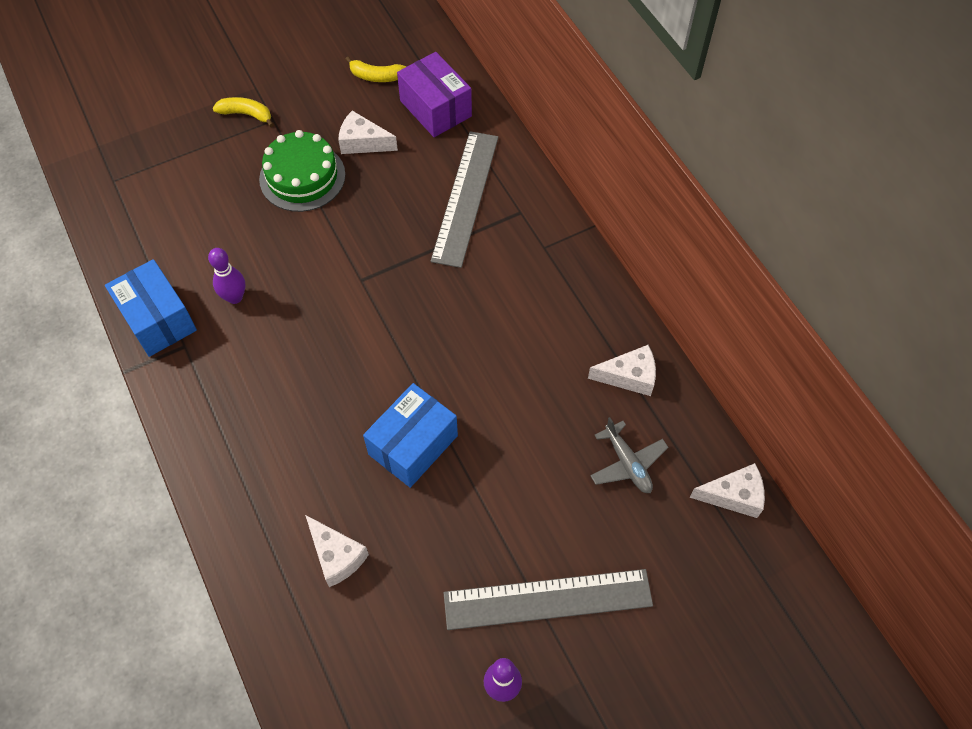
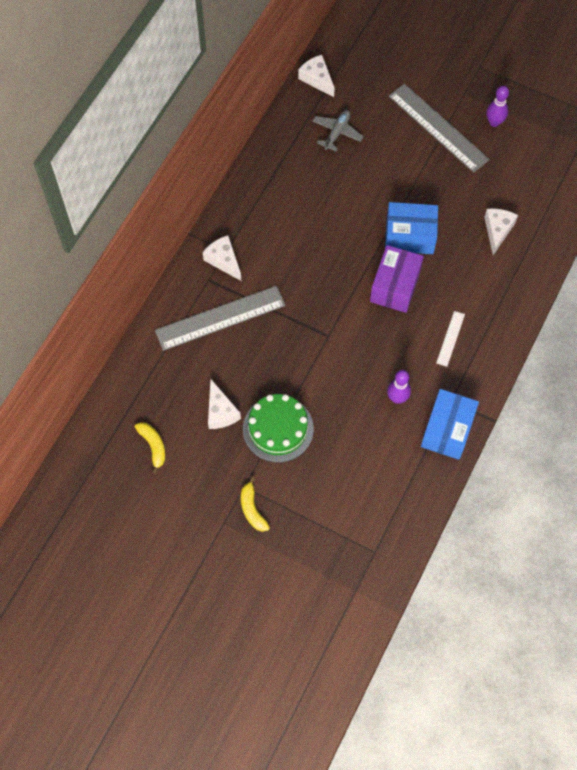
camera: 125 degrees left, 5 degrees up
(250, 396) = (450, 338): none -> white ruler
(435, 108) = (156, 386): purple box -> purple box (395, 286)
(629, 376) = (283, 159): white cheese -> white cheese (223, 260)

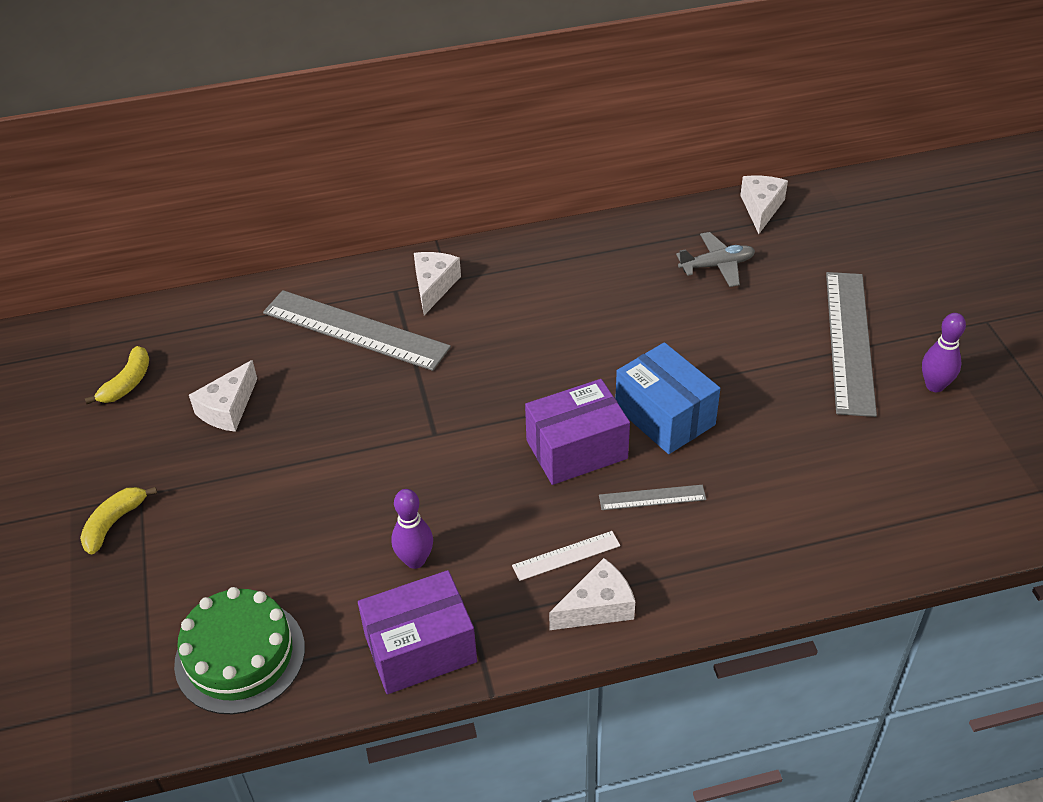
camera: 50 degrees right, 20 degrees down
(278, 429) = (253, 473): green cake -> green cake (240, 656)
(447, 430) = (420, 648): blue box -> purple box
(450, 281) = (652, 498): none -> grey ruler
(497, 231) = (786, 495): white cheese -> white cheese (597, 607)

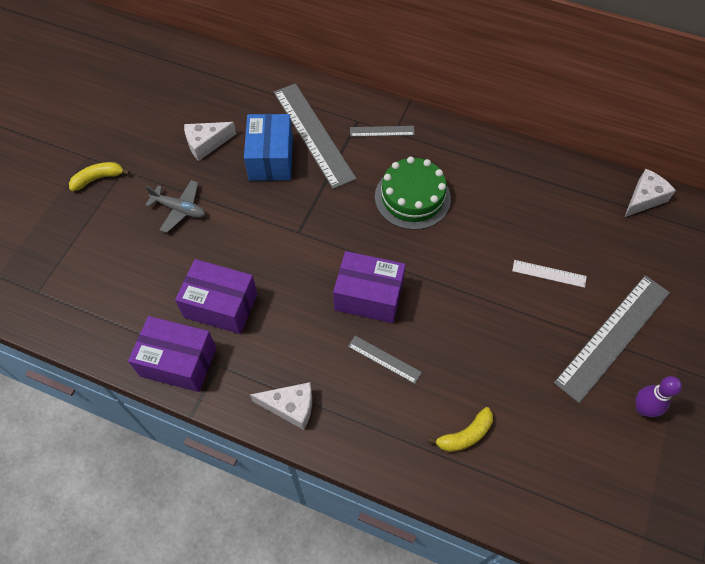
camera: 35 degrees right, 15 degrees up
(127, 383) = (171, 95): yellow banana -> yellow banana (465, 435)
(240, 656) = (92, 300): green cake -> green cake (412, 197)
(415, 560) = (221, 305): purple bowling pin -> purple box
(434, 286) = (382, 131): white cheese -> grey ruler
(566, 555) = (302, 361): white ruler -> white ruler (549, 273)
(665, 416) = (441, 309): blue box -> blue box (271, 159)
(717, 266) = (573, 223): grey plane -> grey plane (179, 209)

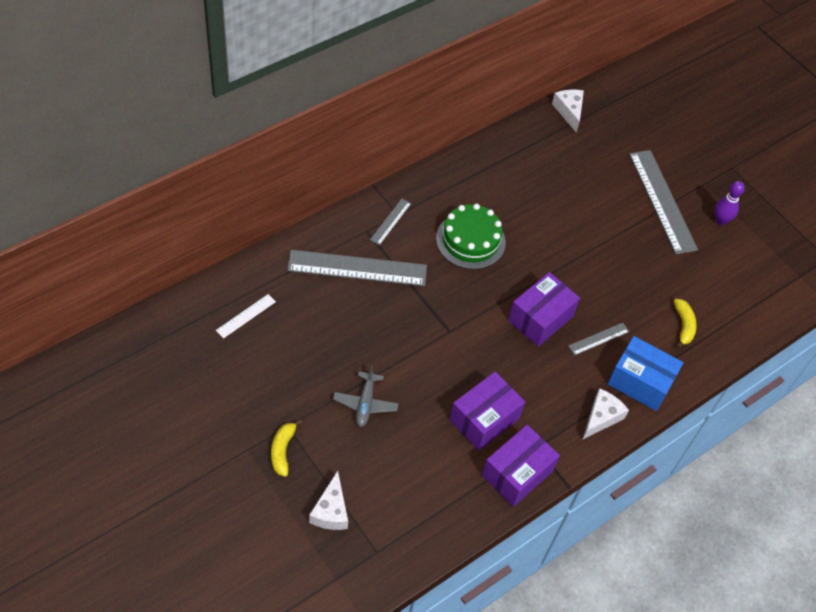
camera: 65 degrees left, 5 degrees down
(179, 209) = (365, 403): grey plane -> grey plane turned 135 degrees clockwise
(206, 144) = (307, 349): white cheese -> white cheese (331, 511)
(271, 159) = (360, 311): blue box -> blue box (640, 382)
(549, 273) = (592, 203): white ruler -> white ruler (246, 316)

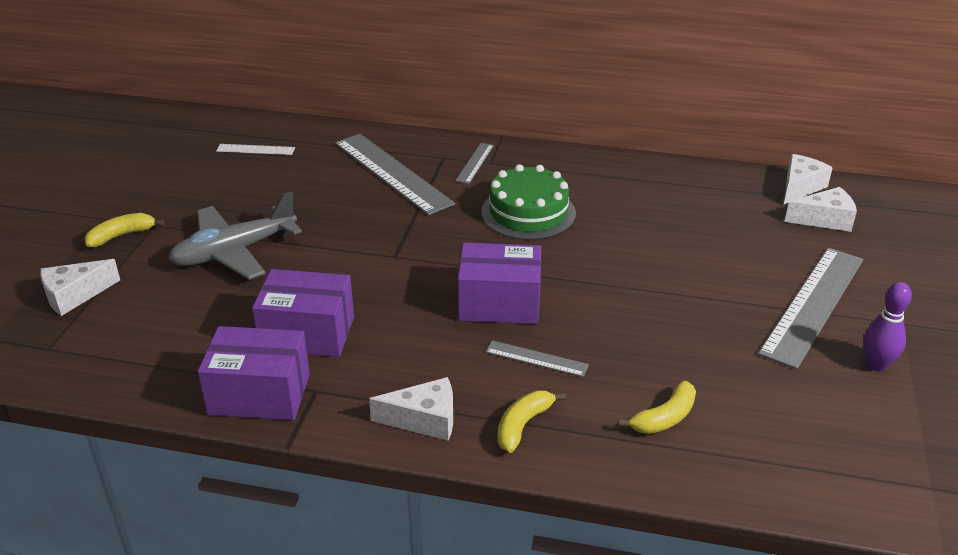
camera: 55 degrees right, 20 degrees down
(365, 403) = (234, 252): grey plane -> grey plane, size x1.63
(390, 221) = (475, 163): grey ruler -> grey ruler turned 60 degrees counterclockwise
(605, 131) = (824, 219): none -> white cheese
(640, 382) = (523, 425): blue box -> yellow banana

